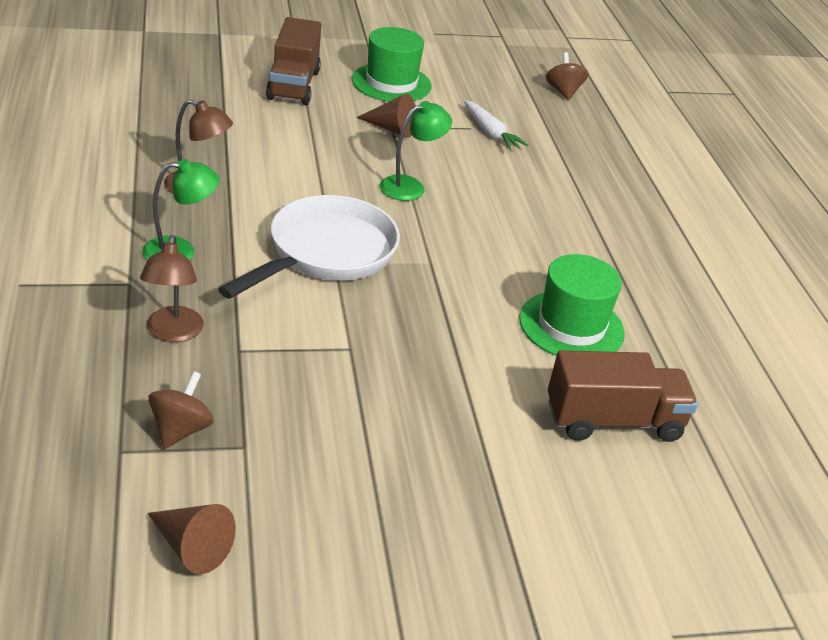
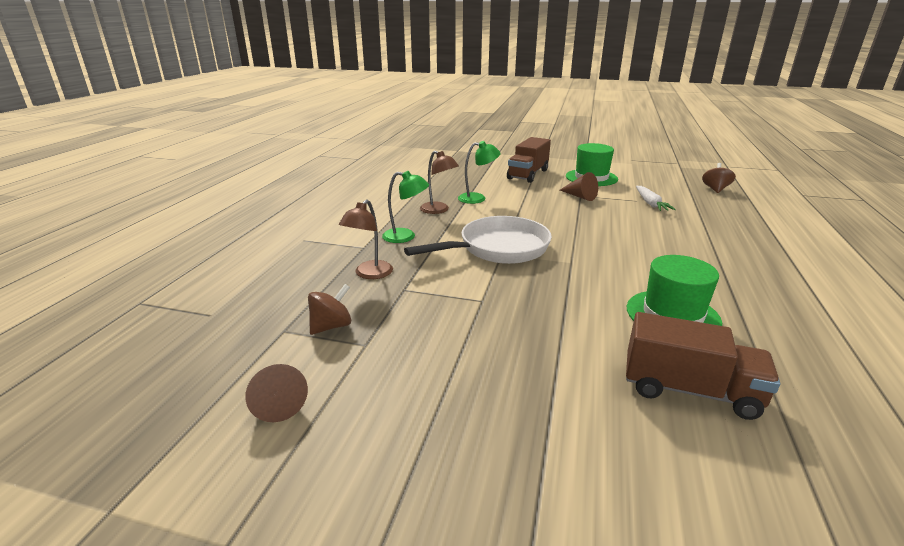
camera: 30 degrees right, 10 degrees down
(410, 186) = (578, 223): green lamp -> green lamp (477, 198)

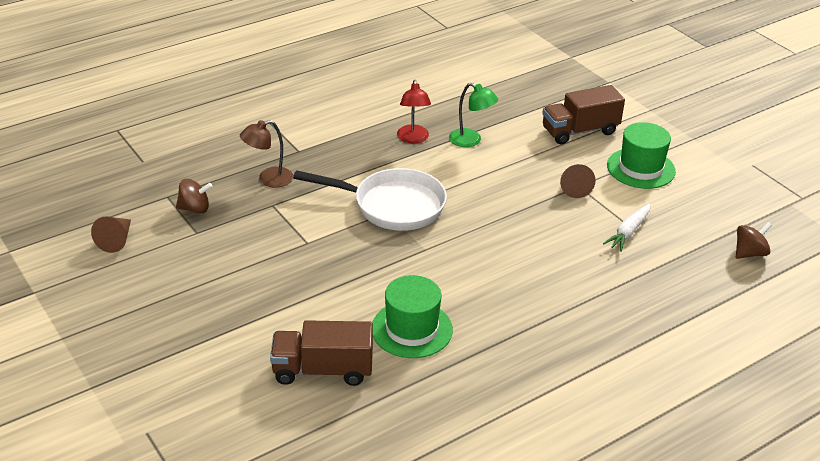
camera: 40 degrees right, 10 degrees up
(406, 237) = (343, 156): green lamp -> none
(438, 210) = (413, 139): brown lamp -> red lamp
(689, 390) = (323, 370): brown truck -> brown truck turned 120 degrees clockwise

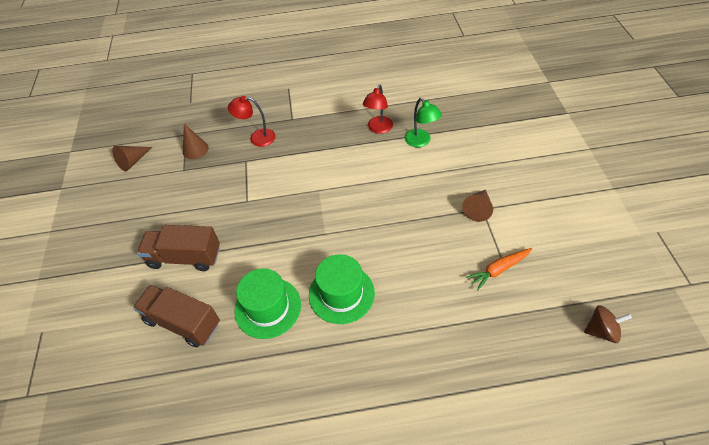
camera: 30 degrees right, 15 degrees up
(195, 208) = (195, 149): brown spinning top -> brown cone
(268, 179) = (257, 138): brown lamp -> red lamp
(392, 206) = (326, 185): white pan -> none
(580, 131) = (515, 155): brown truck -> brown truck (185, 257)
(628, 232) = (498, 270): white carrot -> orange carrot
(641, 168) = (547, 206): green hat -> green hat (341, 293)

